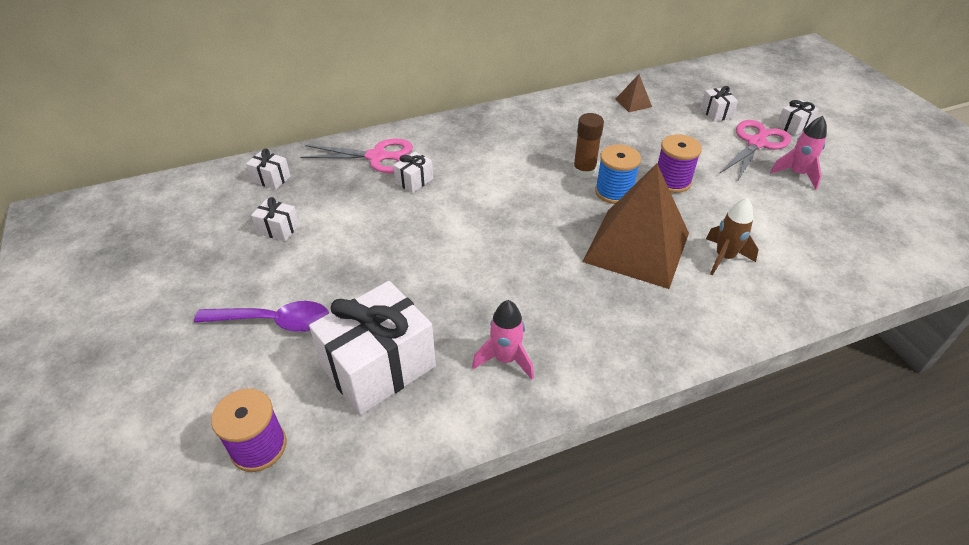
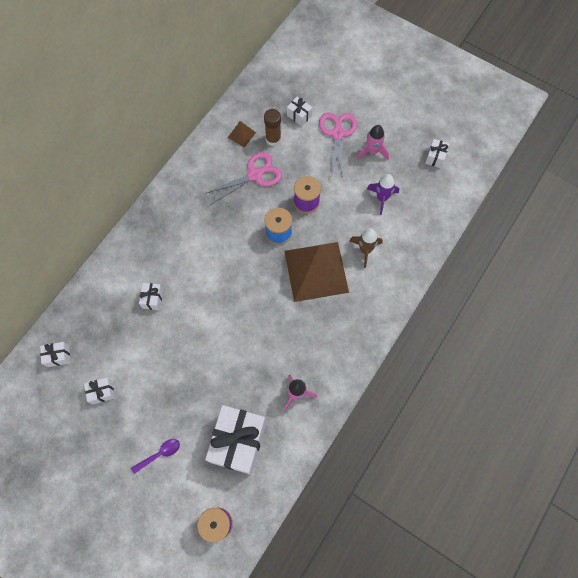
camera: 35 degrees left, 25 degrees up
(274, 321) = (159, 454): purple spoon -> purple spoon, size x0.62
(378, 157) = (112, 292): pink scissors -> pink scissors (255, 175)
(584, 171) = (250, 224): brown glue stick -> brown glue stick (273, 139)
(783, 219) = (382, 198): none -> purple rocket
(793, 126) = (351, 102): white gift -> white gift (435, 157)

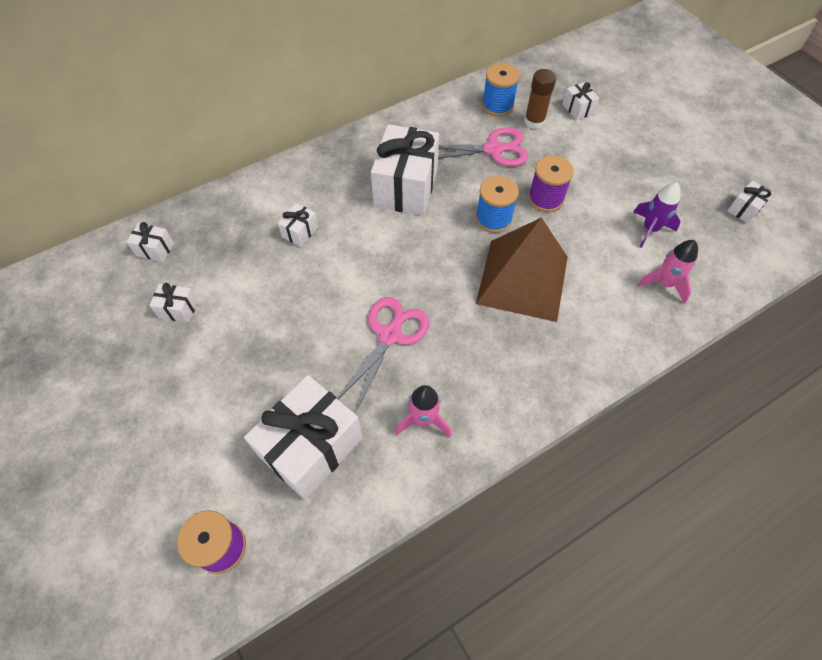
camera: 25 degrees right, 10 degrees down
(159, 454) = (201, 415): purple spoon -> none
(208, 232) = (406, 187): none -> white gift
(241, 135) = (497, 105): brown pyramid -> blue spool
(337, 133) = (619, 141): pink scissors -> pink scissors (390, 334)
(365, 250) = (601, 280): brown rocket -> none
(372, 151) = (658, 174): pink rocket -> pink rocket (664, 284)

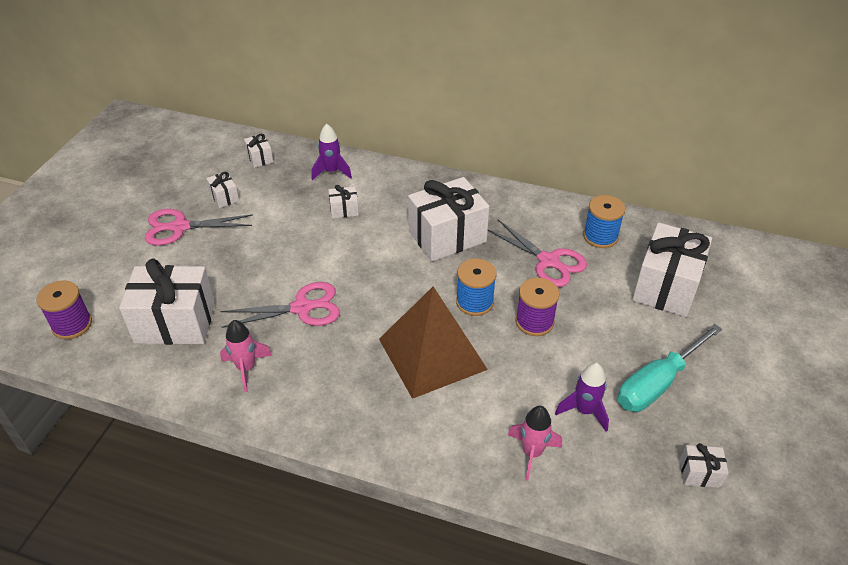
camera: 50 degrees right, 15 degrees down
(179, 372) = (179, 227): none -> pink scissors
(240, 210) = (331, 172): none -> purple rocket
(534, 121) = (612, 268): brown glue stick -> none
(578, 109) = (666, 287): white gift -> white gift, size x2.25
(657, 175) = (657, 383): none -> turquoise screwdriver

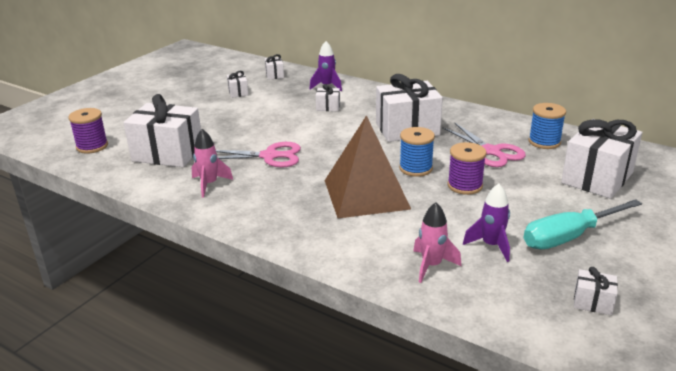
camera: 15 degrees right, 15 degrees down
(179, 227) = (196, 104): pink scissors -> none

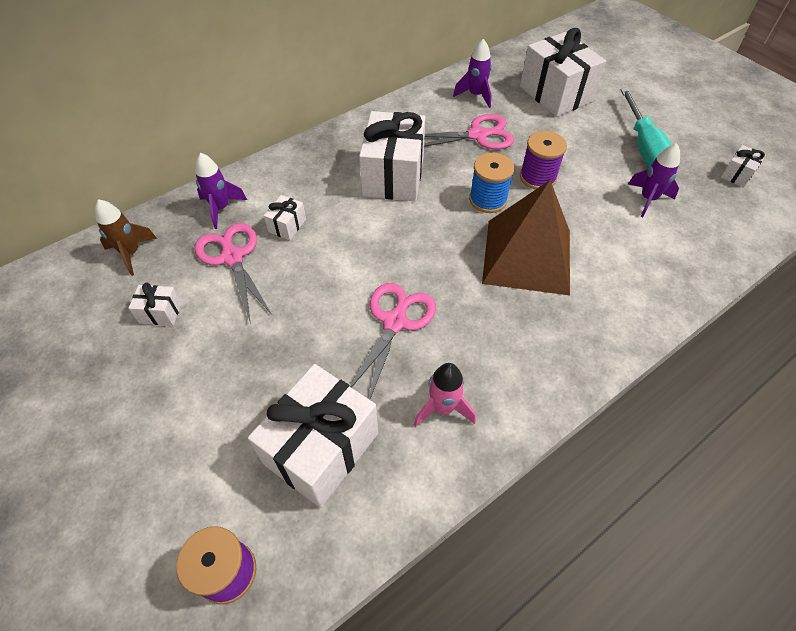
camera: 70 degrees left, 25 degrees up
(274, 75) = (131, 253): white gift -> brown rocket
(290, 99) = (232, 257): none -> pink scissors
(431, 266) = (672, 250): pink rocket -> none
(544, 142) = (475, 95): blue spool -> purple rocket

